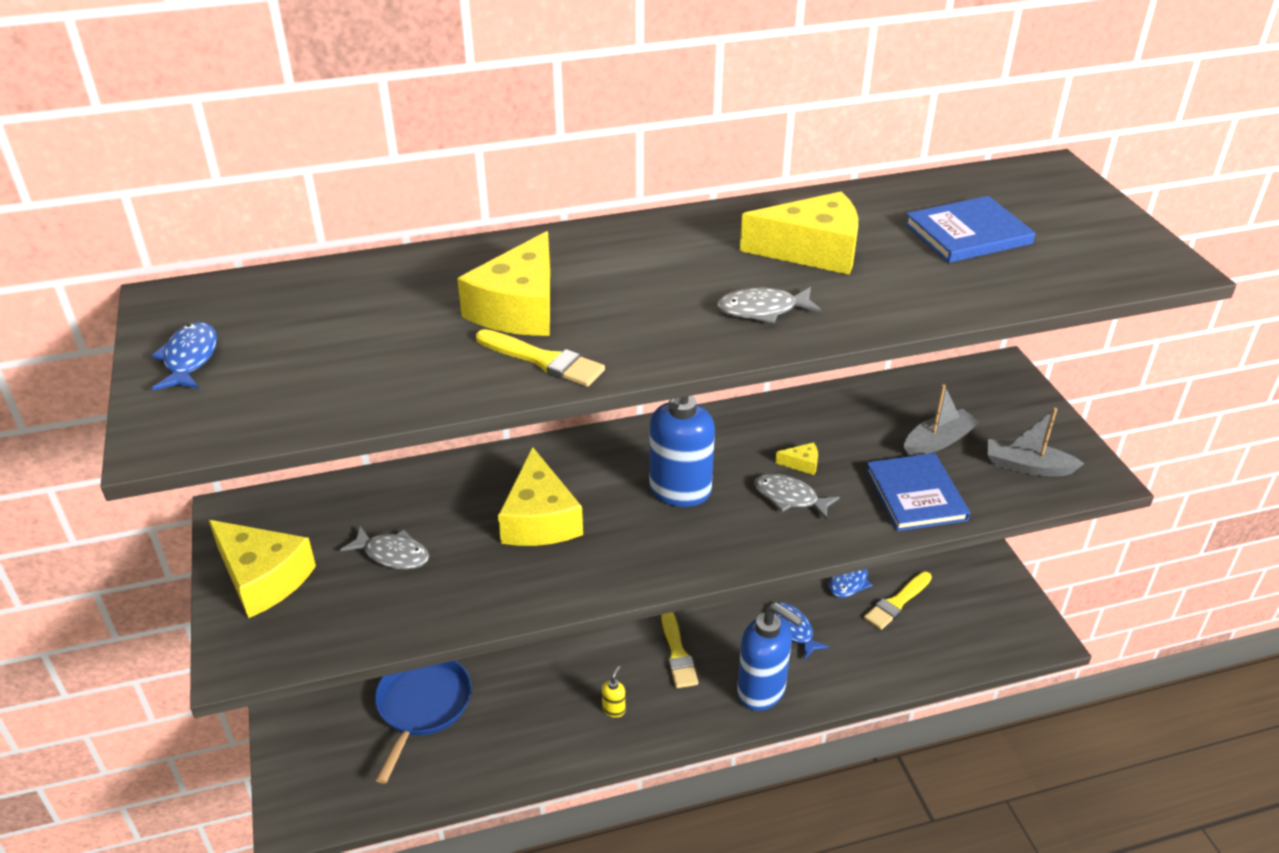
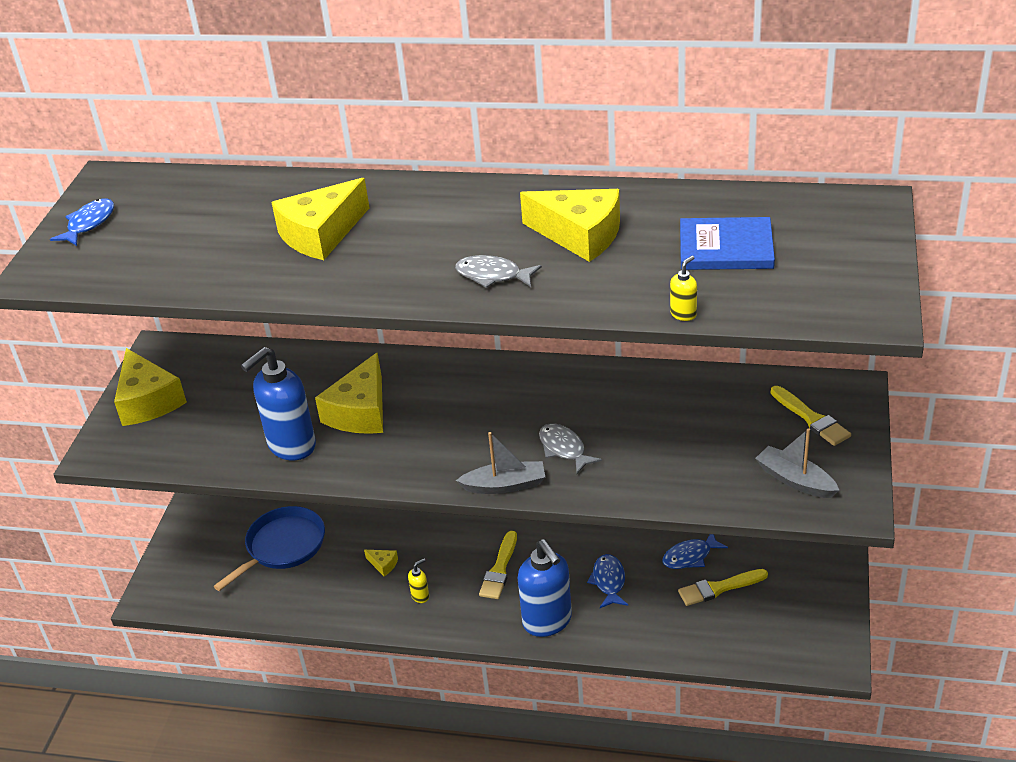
camera: 30 degrees right, 0 degrees up
(392, 554) = (241, 408): grey fish -> none
(544, 360) = (303, 278): yellow brush -> yellow brush (811, 418)
(679, 492) = (480, 420): blue soap dispenser -> blue soap dispenser (291, 446)
(802, 464) = (597, 424): yellow cheese -> yellow cheese (383, 564)
(915, 495) = (672, 476): blue book -> none
(938, 441) = (732, 437): grey boat -> grey boat (505, 485)
(997, 305) = (683, 314): none -> yellow soap dispenser

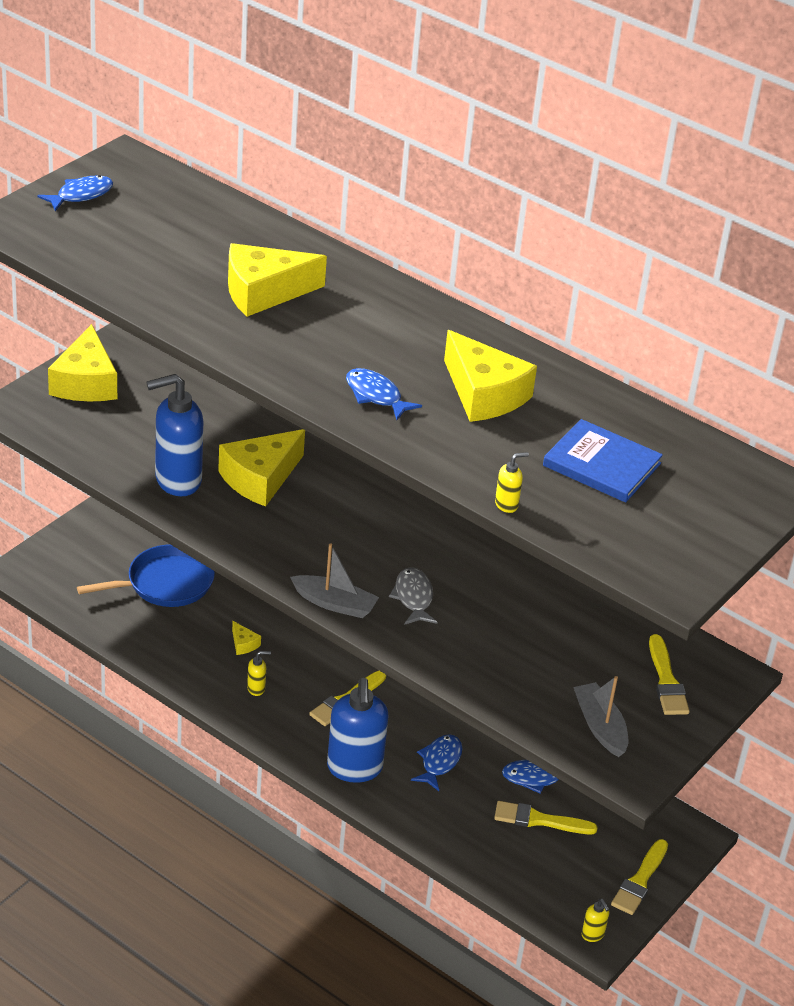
camera: 20 degrees right, 0 degrees up
(492, 275) = (376, 395): grey fish -> blue fish
(829, 596) = (640, 881): none -> yellow brush
(830, 659) = (593, 935): none -> yellow soap dispenser

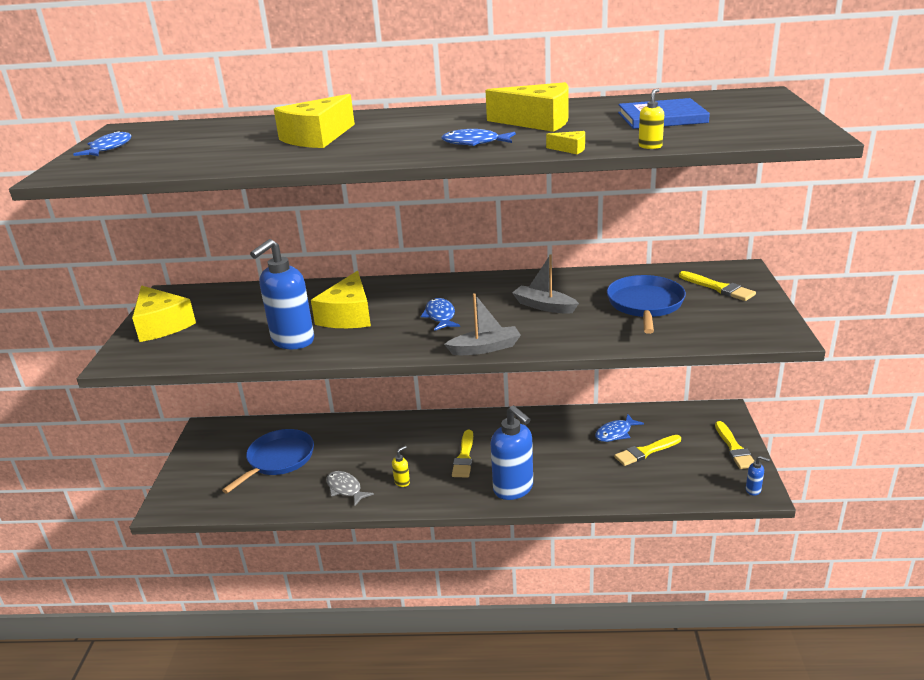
camera: 30 degrees left, 10 degrees down
(243, 644) = (366, 463): yellow cheese -> yellow cheese (570, 149)
(413, 597) = (527, 322): grey fish -> grey fish (345, 489)
(439, 762) = (556, 456): blue fish -> blue fish (440, 316)
(558, 651) = (645, 304): none -> blue pan
(593, 935) = (753, 490): yellow soap dispenser -> blue soap dispenser
(600, 726) = (725, 323): grey boat -> grey boat (544, 306)

